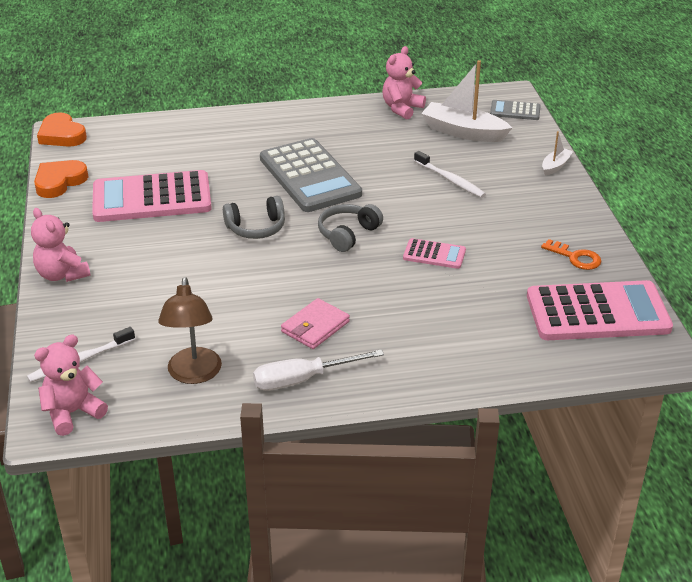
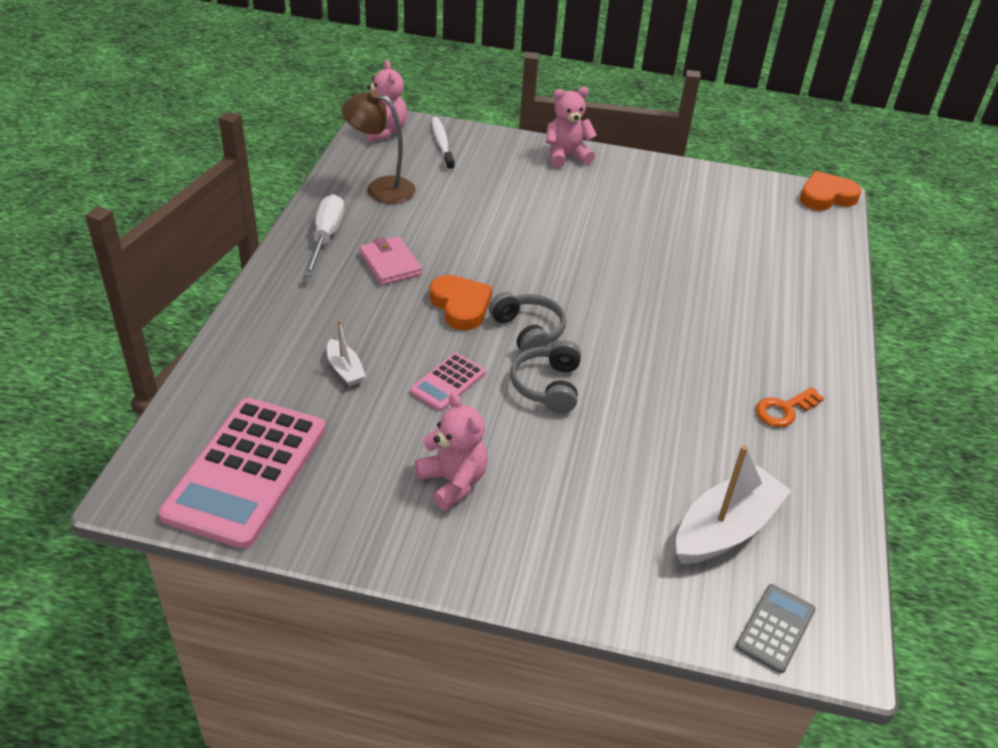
camera: 110 degrees right, 5 degrees up
(59, 182) = (727, 180): orange heart -> orange heart (461, 306)
(152, 198) = (670, 224): pink calculator -> none
(256, 228) = (578, 273): grey headphones -> grey headphones (548, 386)
(310, 176) = (665, 340): grey calculator -> none
(401, 108) = (820, 486): pink teddy bear -> pink teddy bear (453, 482)
(450, 180) = (599, 460): white toothbrush -> none
(555, 166) = (581, 596): white boat -> white boat (345, 369)
(575, 257) = (356, 505): orange key -> orange key (784, 410)

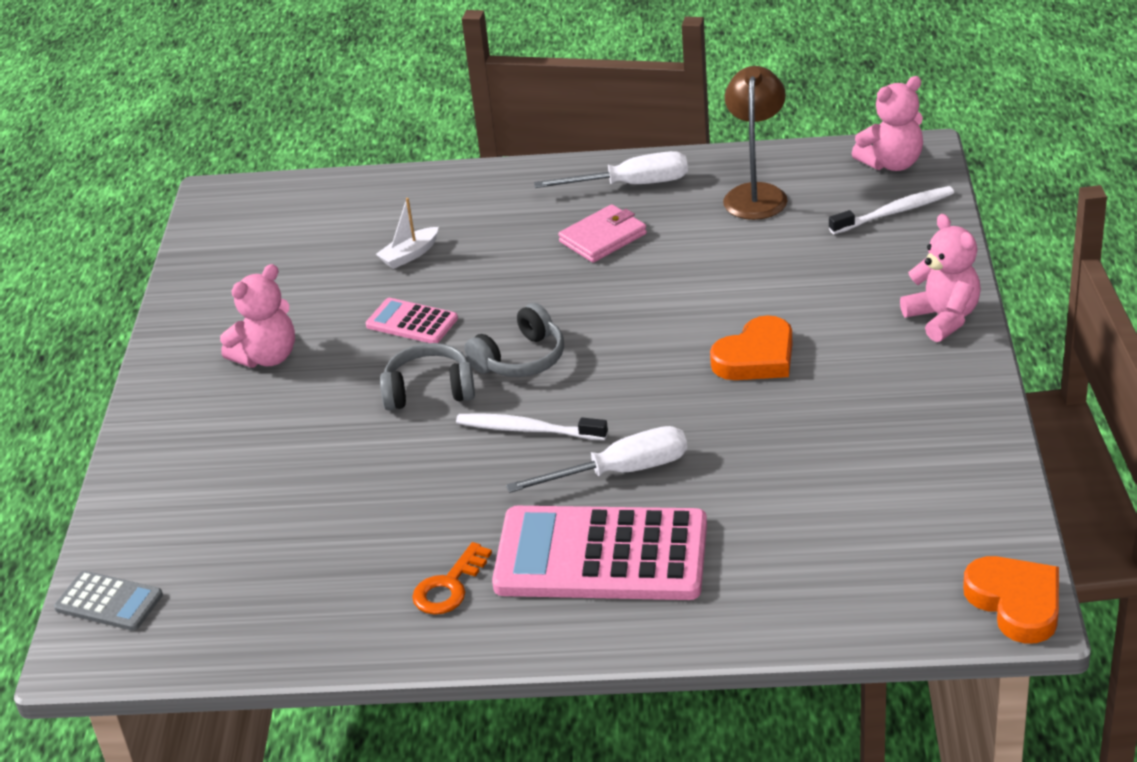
camera: 85 degrees right, 5 degrees down
(247, 471) = (254, 240): pink calculator -> pink calculator (601, 556)
(461, 306) = (547, 302): orange heart -> orange heart (756, 357)
(616, 342) = (528, 430): none -> white toothbrush
(678, 308) = (621, 471): none -> white screwdriver
(725, 529) = (238, 553): white boat -> none
(784, 410) = (449, 586): orange key -> orange key turned 105 degrees counterclockwise

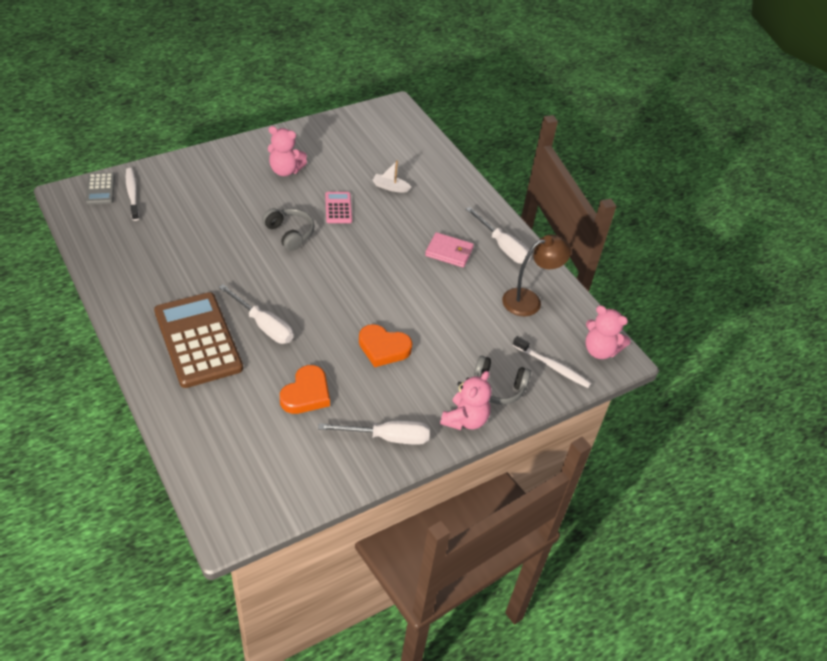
camera: 50 degrees right, 10 degrees up
(449, 586) = (153, 293): orange key -> none
(521, 359) = (331, 257): grey headphones -> grey headphones (498, 387)
(528, 430) = (278, 279): white toothbrush -> white toothbrush (132, 194)
(601, 556) = (197, 340): pink calculator -> brown calculator
(933, 400) = (387, 437): none -> white screwdriver
(1016, 603) = (233, 526): orange heart -> orange heart (306, 394)

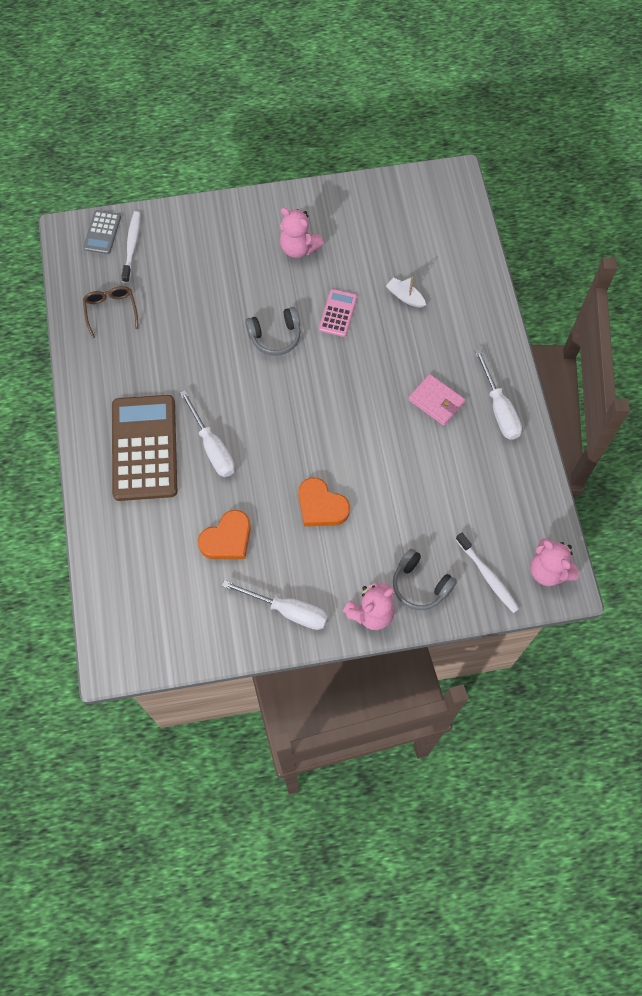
camera: 25 degrees right, 20 degrees up
(128, 243) = (111, 311): none -> brown glasses
(290, 234) = (275, 336): grey headphones -> grey headphones turned 90 degrees clockwise
(529, 300) = (498, 486): brown lamp -> none

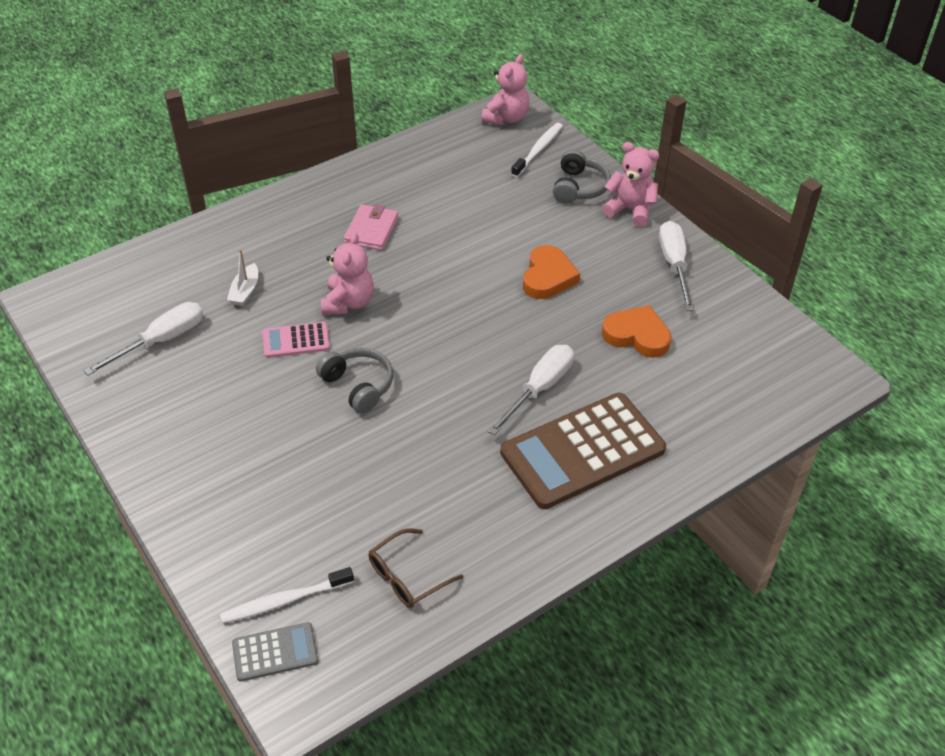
camera: 115 degrees left, 20 degrees down
(299, 248) = (211, 409): pink teddy bear -> pink teddy bear (348, 302)
(499, 408) = (354, 186): white screwdriver -> white screwdriver (161, 341)

